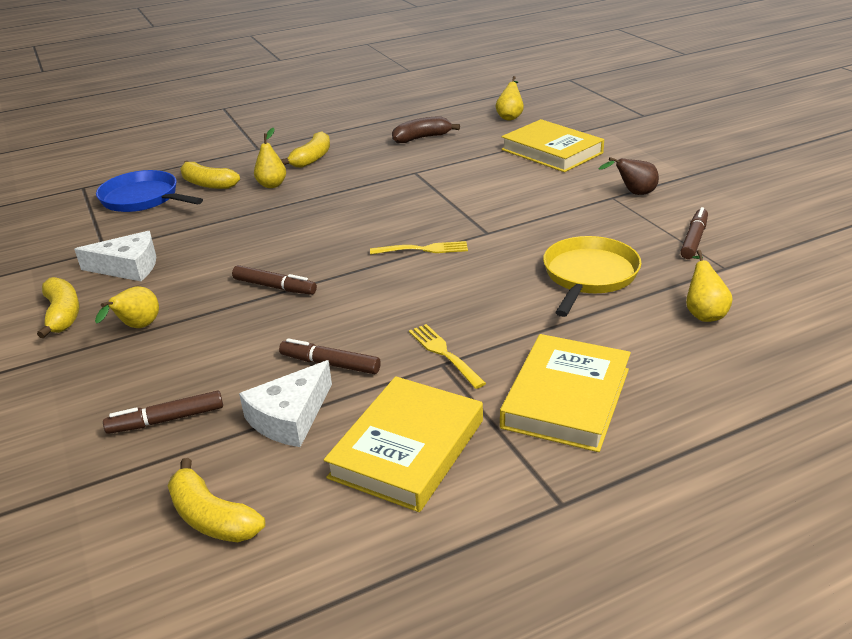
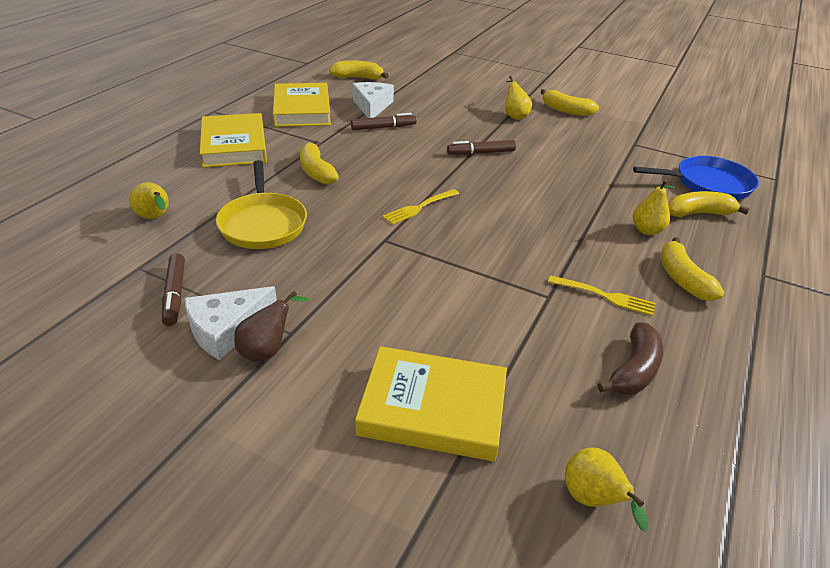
camera: 140 degrees right, 5 degrees up
(128, 267) = (593, 139): white cheese -> white cheese (227, 329)
(166, 420) = (426, 93): brown marker -> none
(445, 354) = (324, 147): yellow fork -> yellow fork (604, 296)
(487, 319) = (316, 171): none -> yellow banana

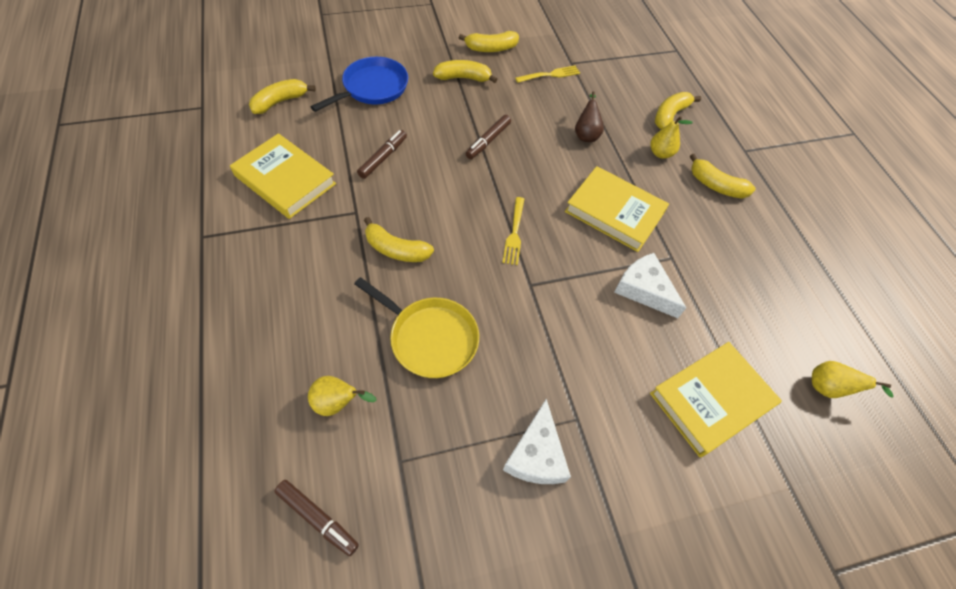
camera: 45 degrees left, 20 degrees up
(175, 294) = (462, 459): brown marker -> brown marker (317, 518)
(234, 145) = (286, 268): yellow book -> yellow book (614, 212)
(267, 350) = (581, 446): brown pear -> brown pear (586, 135)
(372, 106) = (340, 135): white cheese -> white cheese (644, 289)
(514, 116) = (463, 78): yellow pear -> yellow banana
(604, 296) = (696, 233): yellow fork -> yellow fork (549, 75)
(634, 370) = (762, 281): brown banana -> none
(708, 184) = (649, 80): blue pan -> blue pan (372, 88)

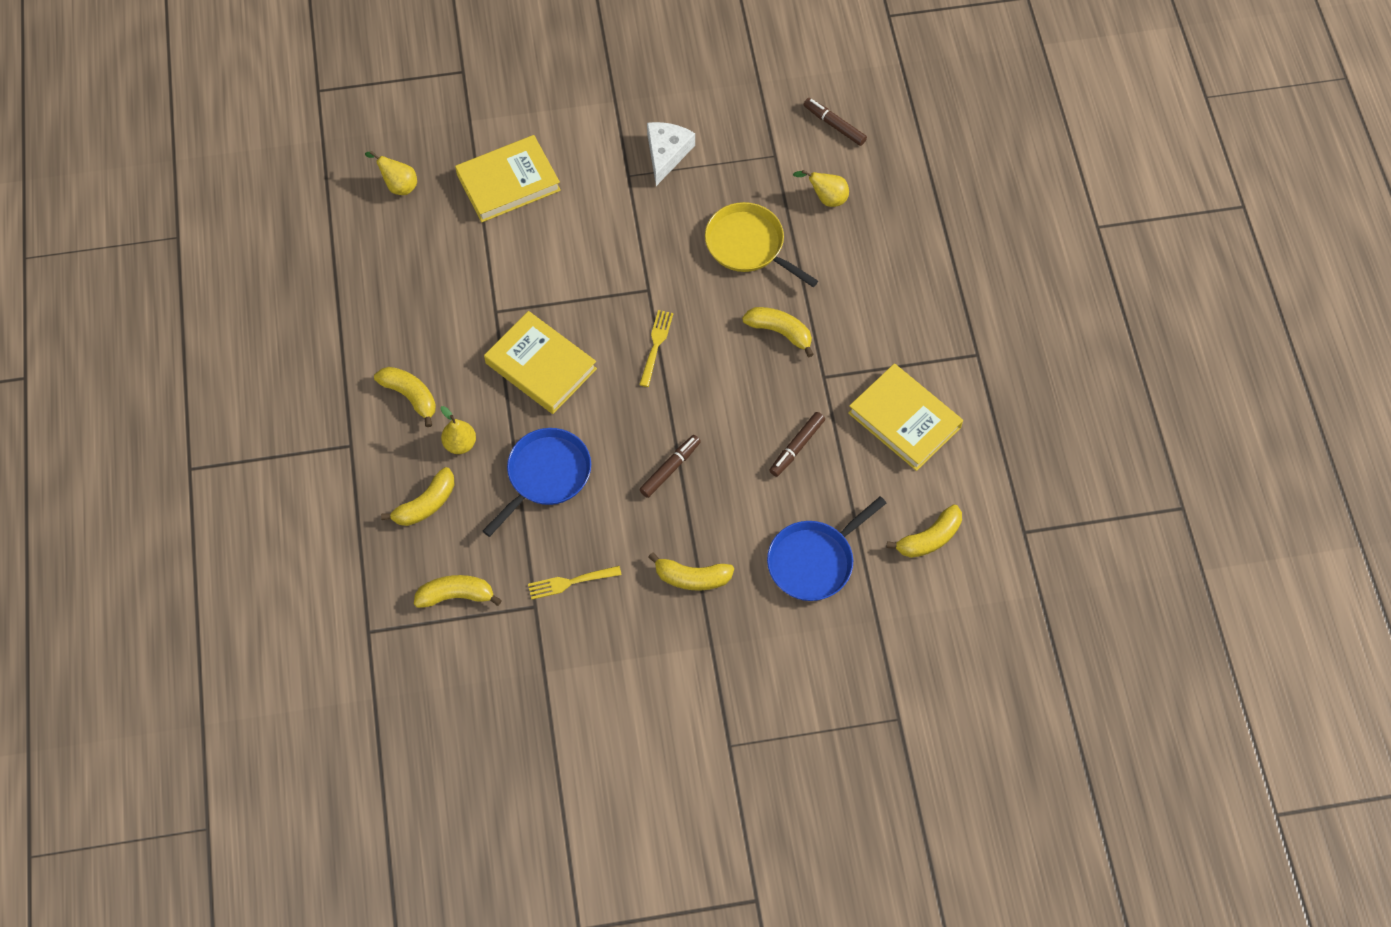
camera: 170 degrees left, 5 degrees up
(491, 48) = (647, 637): yellow banana -> yellow banana (456, 596)
(586, 135) = (546, 475): brown pear -> blue pan
(644, 289) = (535, 279): white cheese -> none

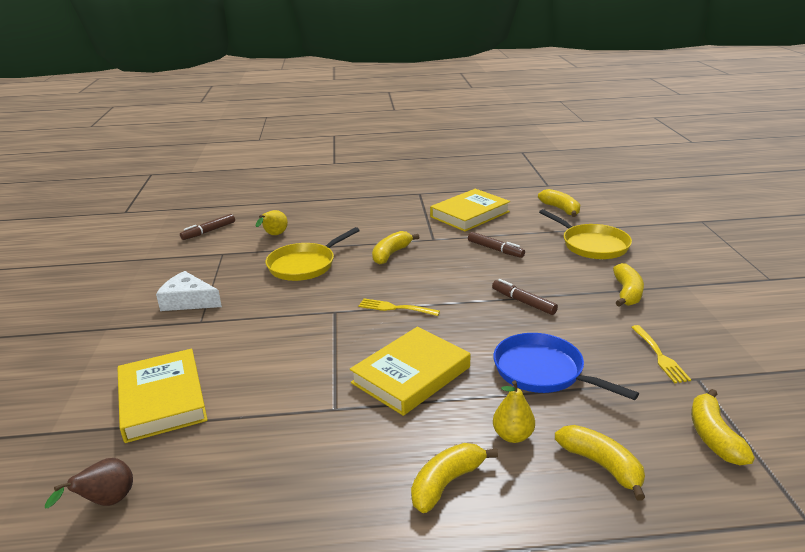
camera: 85 degrees left, 35 degrees down
(398, 185) = (107, 502): yellow pear -> brown pear
(814, 561) = (592, 245): blue pan -> yellow pan

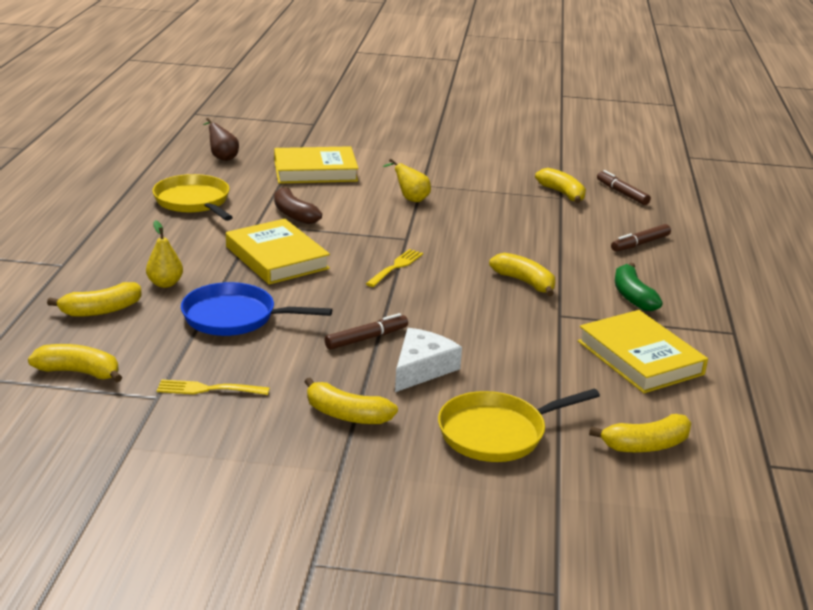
camera: 100 degrees right, 0 degrees up
(188, 301) = (462, 181): white cheese -> white cheese (422, 368)
(274, 235) = (601, 224): yellow pear -> yellow pear (410, 199)
(299, 387) = (294, 214): none -> brown banana
(305, 265) = (515, 233): yellow pan -> yellow pan (194, 202)
(390, 220) = (632, 296): none -> green banana
(446, 483) = (142, 250): yellow banana -> yellow banana (562, 193)
(495, 249) = (511, 351): brown marker -> brown marker (640, 244)
(543, 371) = (234, 317): blue pan -> blue pan turned 135 degrees counterclockwise

